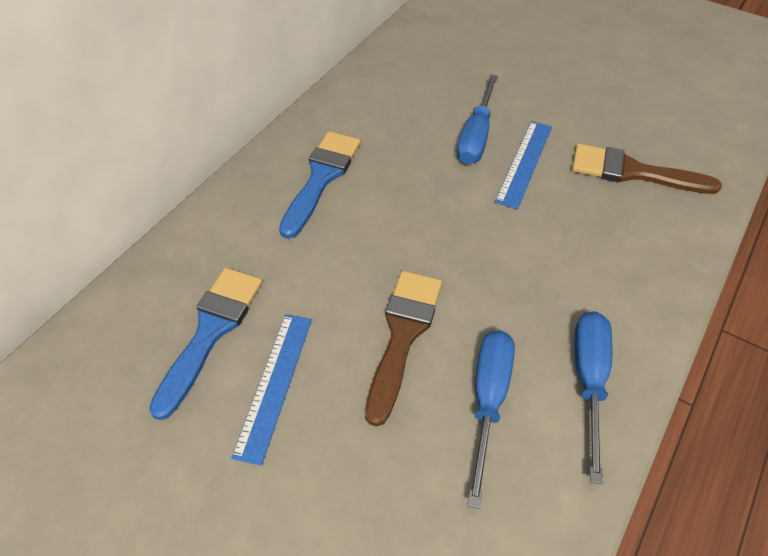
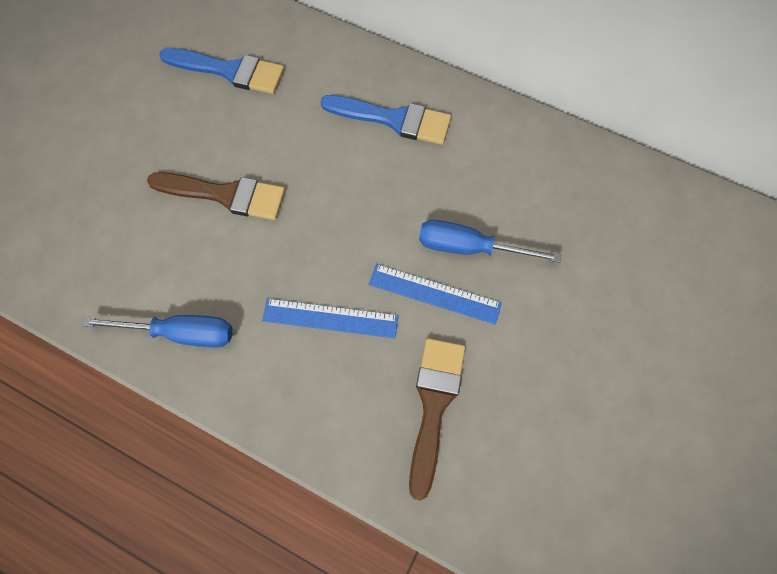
camera: 85 degrees right, 15 degrees up
(274, 384) = (185, 116): blue ruler -> blue ruler (330, 318)
(488, 400) = (165, 256): blue screwdriver -> none

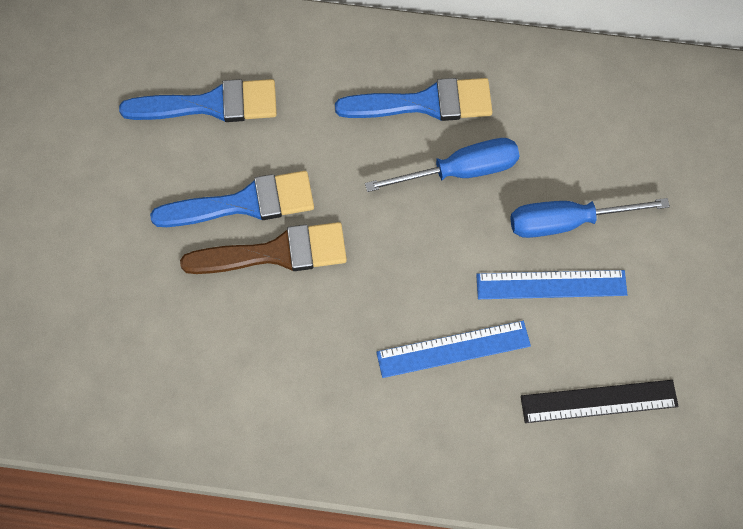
camera: 20 degrees left, 0 degrees up
(180, 333) = (300, 422): blue screwdriver -> blue screwdriver (460, 171)
(220, 150) = (244, 203): none -> blue brush
(434, 405) = (599, 401): brown brush -> black ruler

